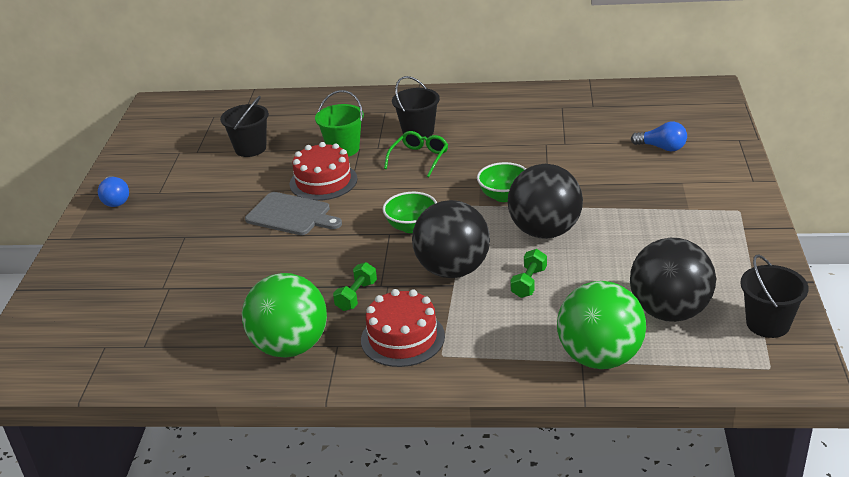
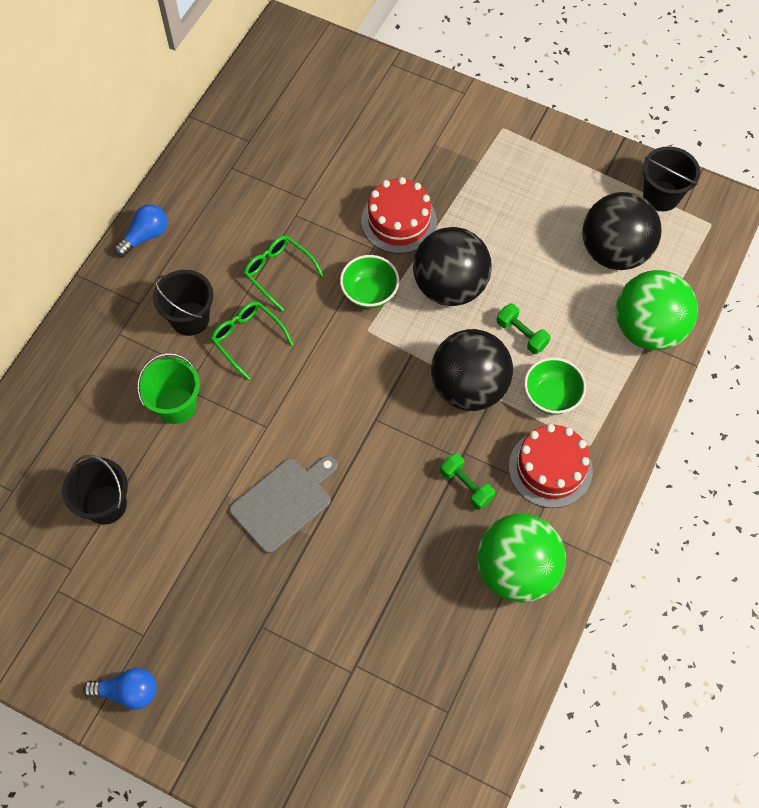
camera: 70 degrees left, 30 degrees up
(323, 181) = (234, 448): red cake -> red cake (399, 221)
(411, 226) = (375, 395): green bowl -> green bowl (551, 396)
(487, 152) = (278, 272): none -> green glasses
(662, 148) = (367, 127): blue light bulb -> blue light bulb (145, 236)

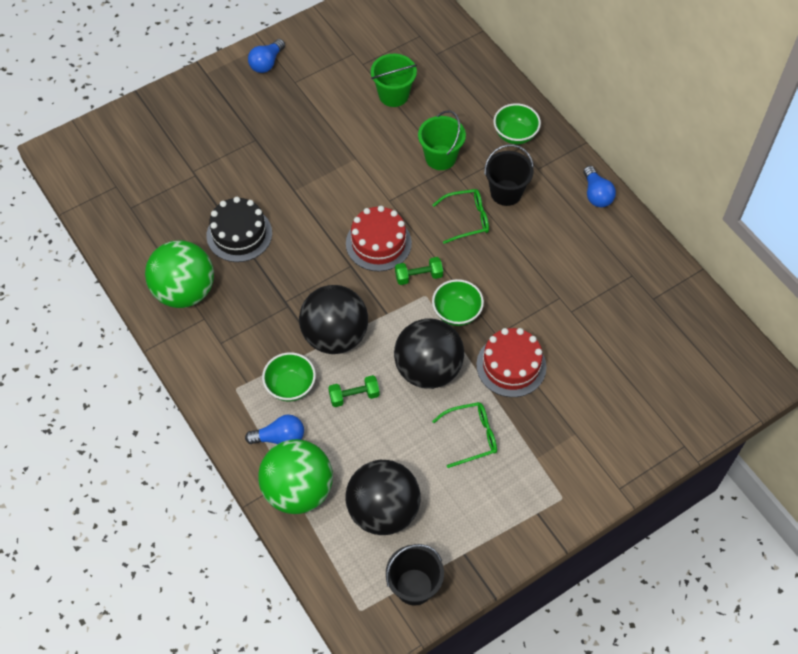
camera: 120 degrees right, 5 degrees down
(101, 346) = (515, 135): none -> green bowl
(106, 504) = (393, 95): black bucket -> green bucket
(278, 272) = (513, 262): green glasses -> green glasses (472, 436)
(284, 502) = (327, 186): grey cutting board -> none
(407, 559) = (239, 234): none -> black cake
(466, 485) = (263, 294): green dumbbell -> green dumbbell (418, 276)
(550, 468) = (237, 353): red cake -> red cake (378, 243)
(610, 374) = (280, 437): none -> blue light bulb

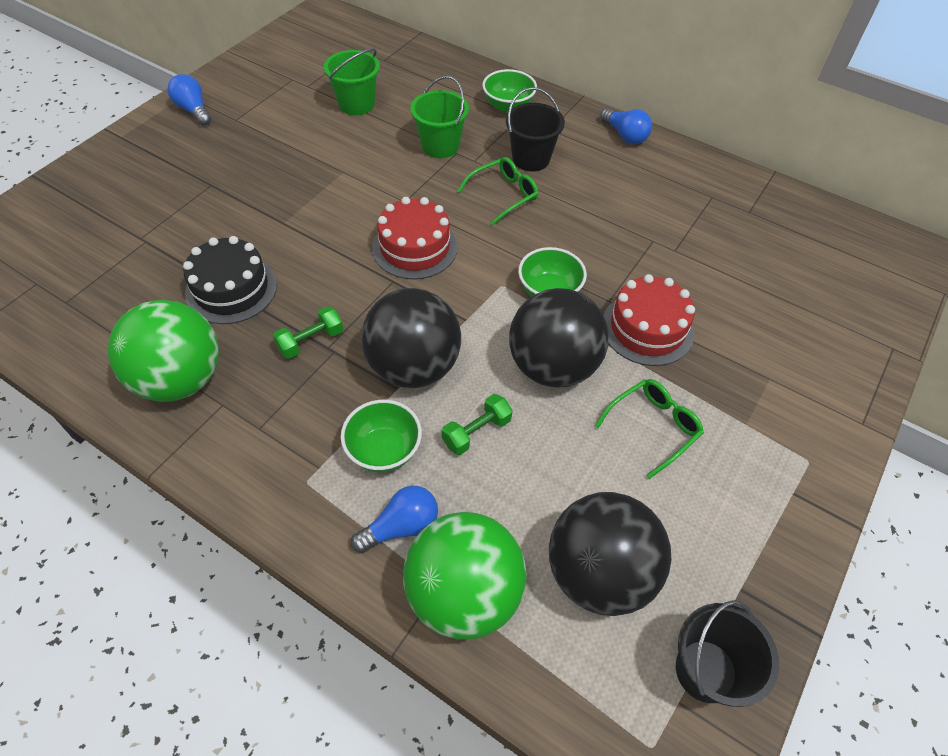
camera: 25 degrees left, 5 degrees down
(267, 63) = (193, 110): blue light bulb -> blue light bulb turned 135 degrees clockwise
(418, 276) = (482, 267): green dumbbell -> green dumbbell (311, 341)

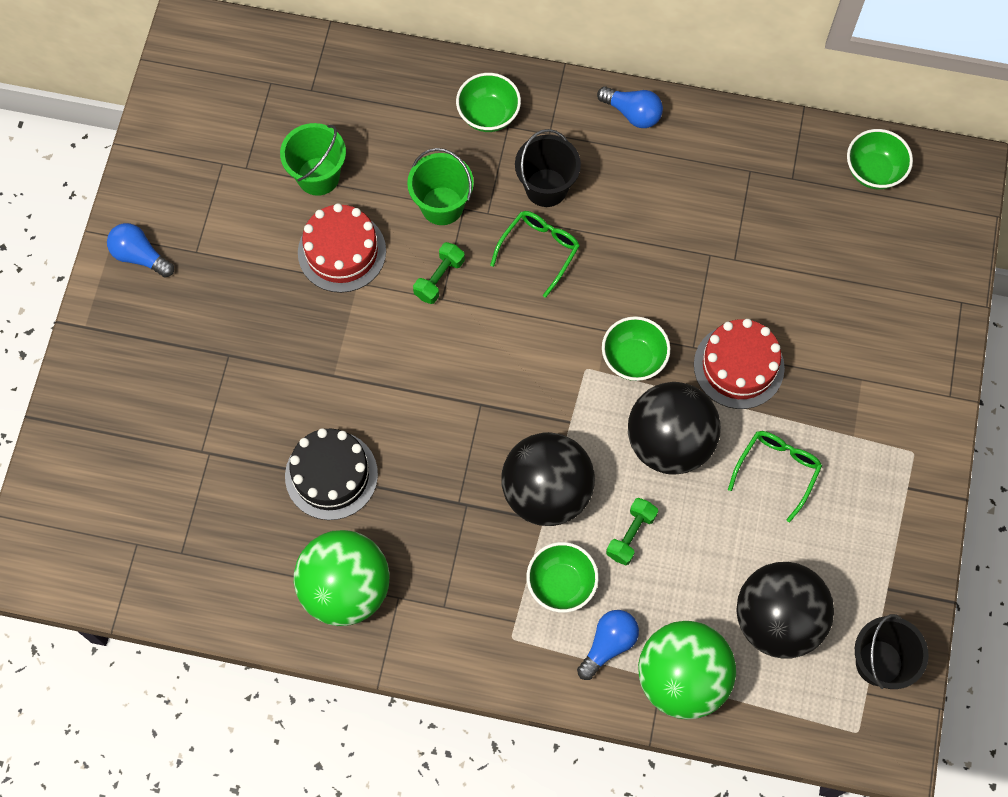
camera: 20 degrees left, 15 degrees up
(311, 341) = (439, 502): green dumbbell -> green dumbbell (439, 278)
(415, 247) = (482, 355): red cake -> red cake (342, 252)
(827, 228) = (873, 171): none -> green bowl

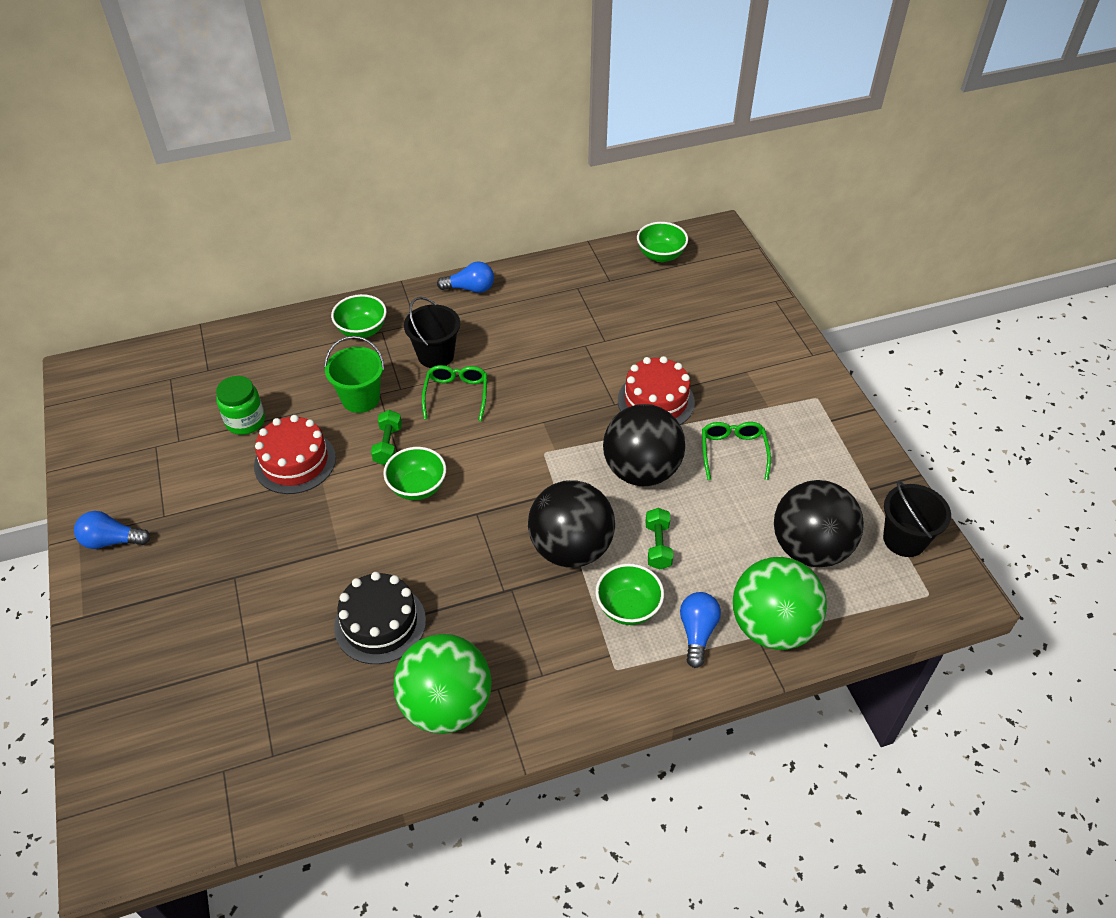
camera: 30 degrees left, 20 degrees down
(318, 176) = (245, 421): green bucket -> green jar
(633, 359) = (575, 430): green bowl -> green bowl (417, 487)

